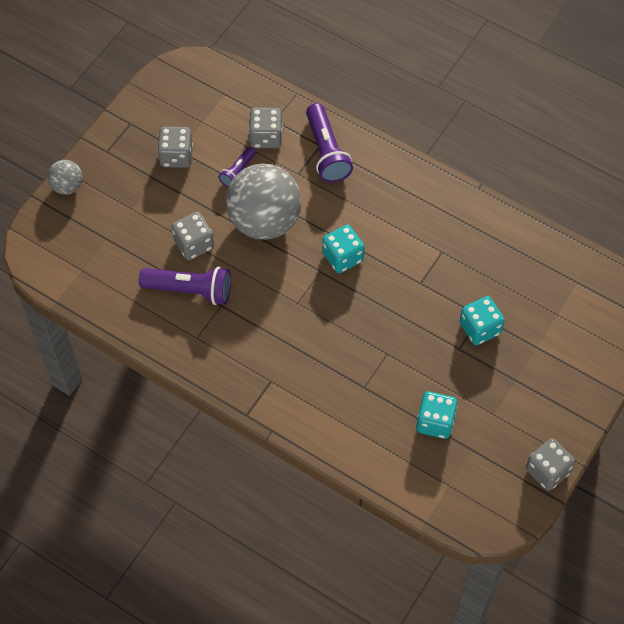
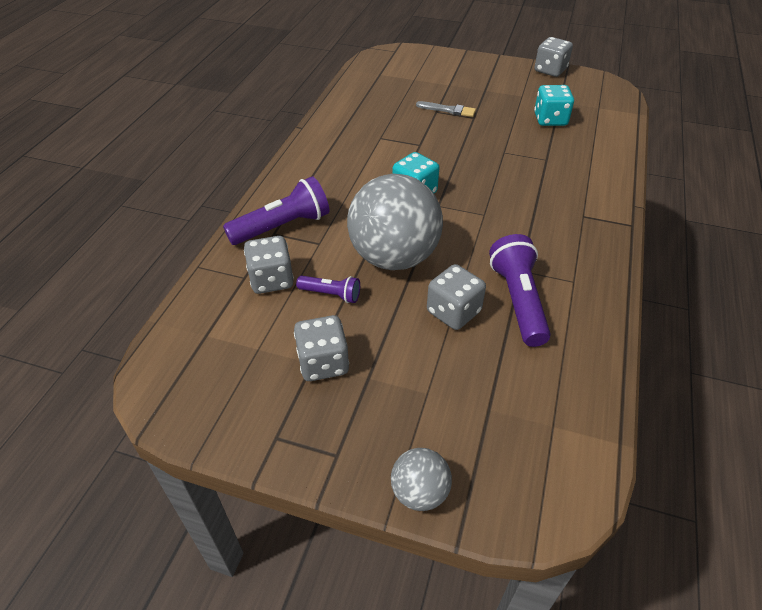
camera: 105 degrees left, 15 degrees down
(480, 328) = (448, 110): turquoise dice -> grey brush

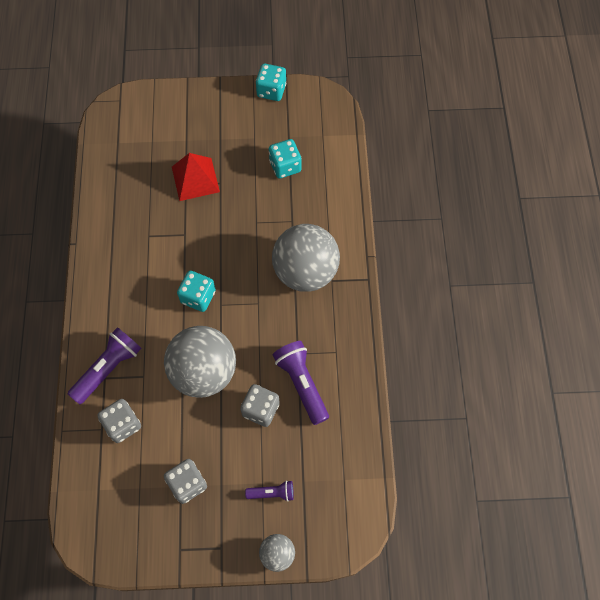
camera: 20 degrees left, 20 degrees up
(331, 294) = (171, 423): purple flashlight -> purple flashlight (272, 493)
(448, 110) = (195, 179): grey brush -> red pyramid
(550, 70) = (271, 91): grey dice -> turquoise dice
(551, 201) = (305, 271): none -> grey ball

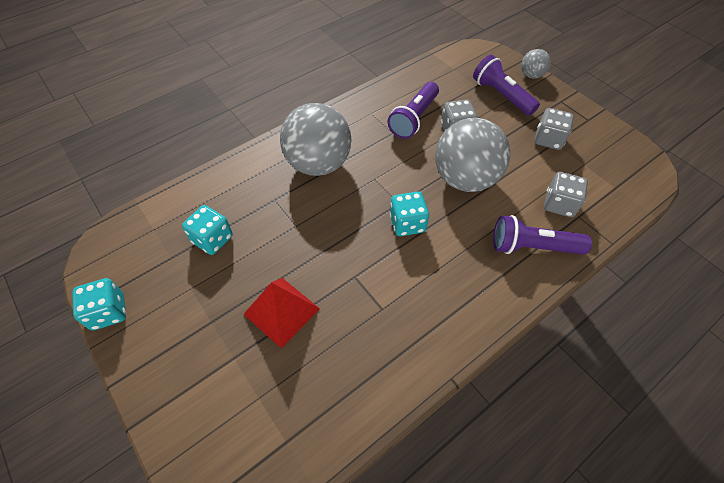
camera: 125 degrees left, 10 degrees down
(272, 493) = (501, 95): purple flashlight -> purple flashlight, size x1.81

